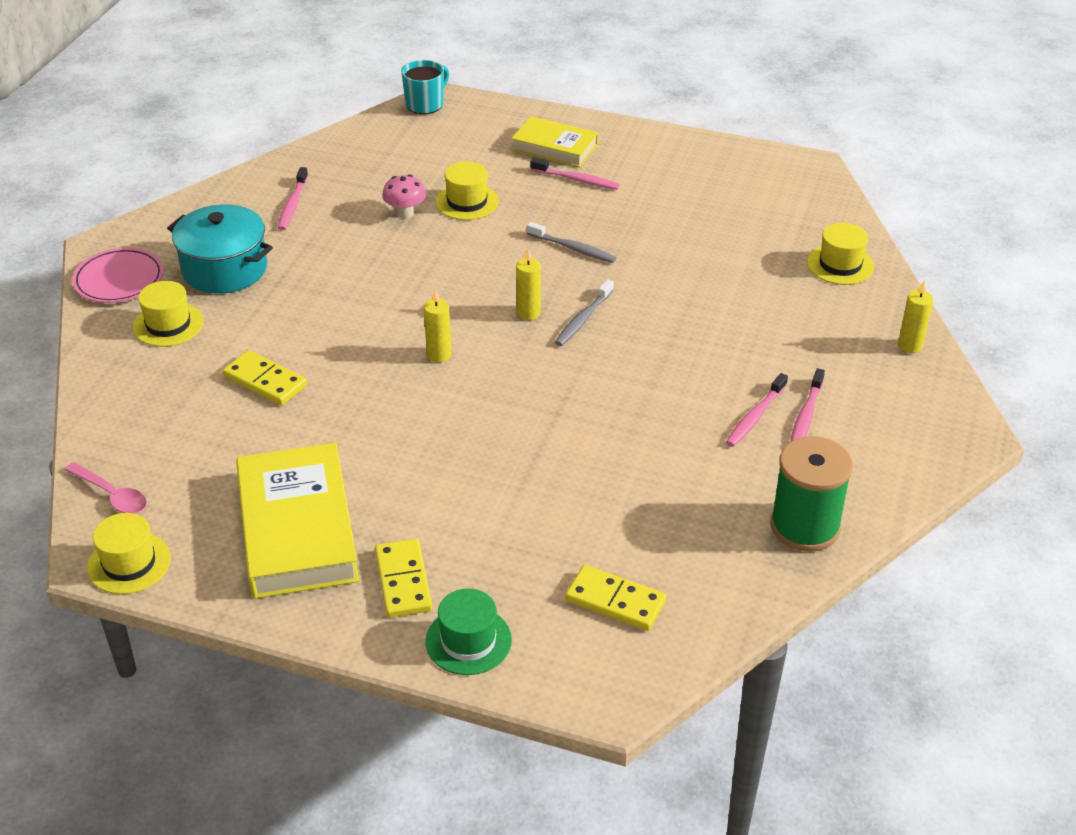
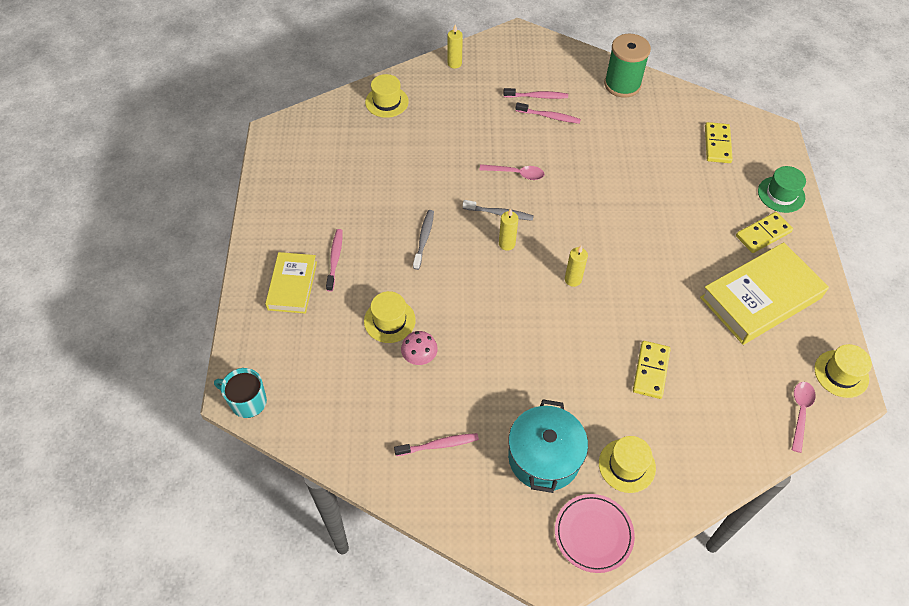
camera: 110 degrees left, 15 degrees up
(649, 352) = (516, 174): none -> pink spoon

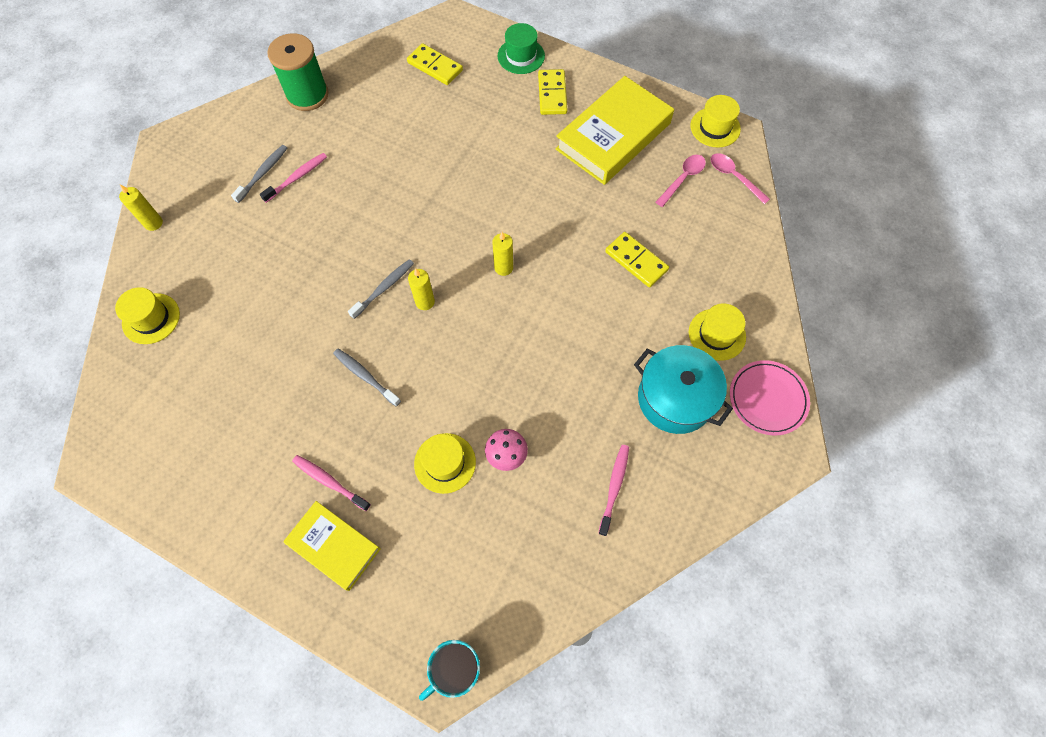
camera: 60 degrees left, 10 degrees up
(516, 174) = (346, 246): pink spoon -> pink spoon (683, 179)
(537, 96) = (263, 173): pink toothbrush -> grey toothbrush
(760, 298) = (613, 136): yellow book -> yellow book turned 45 degrees clockwise

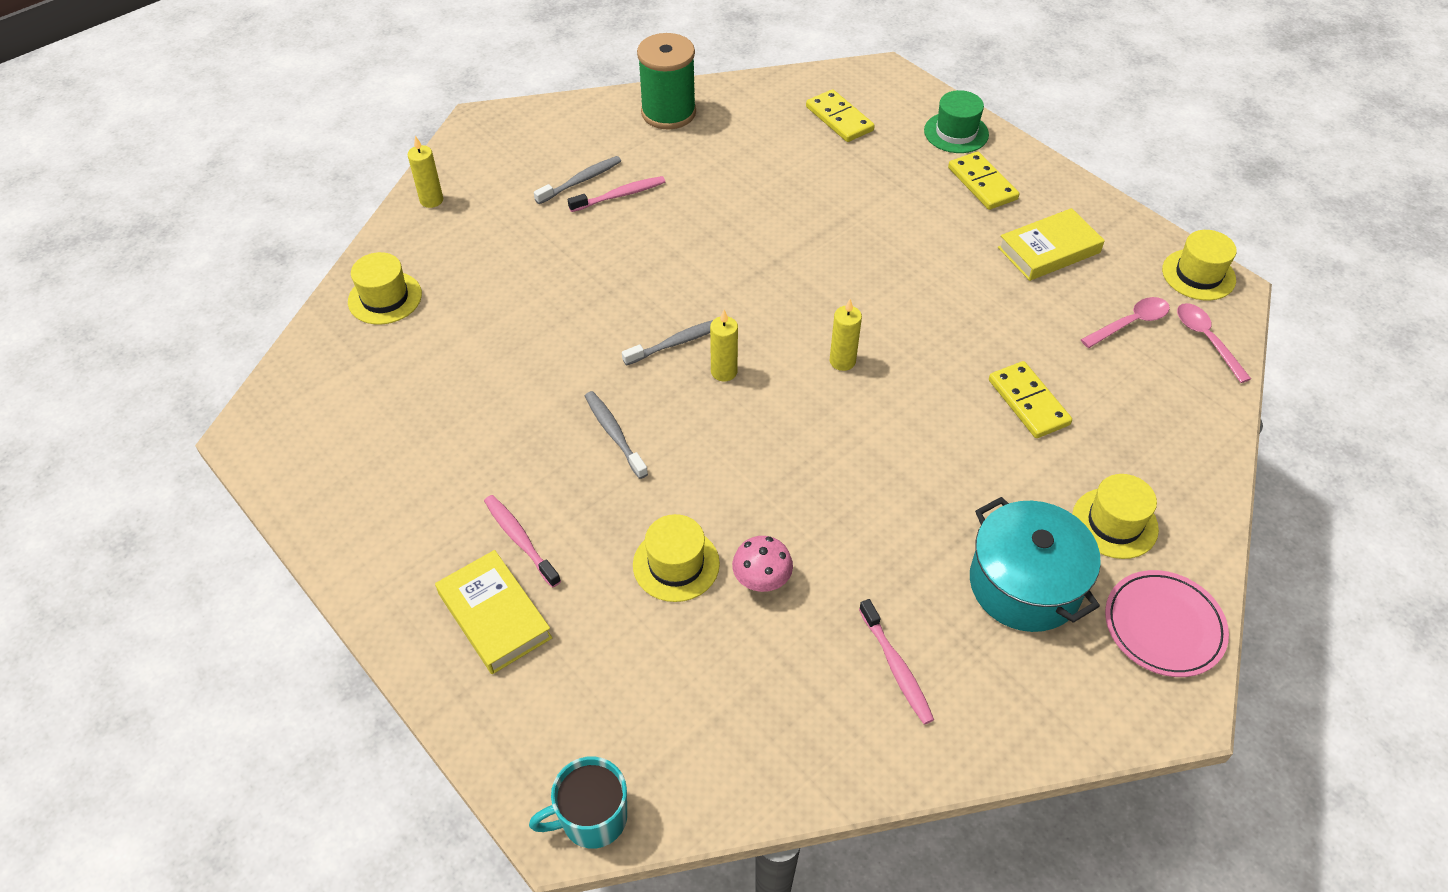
camera: 20 degrees right, 15 degrees down
(552, 94) = (982, 183): yellow domino -> yellow domino turned 45 degrees counterclockwise
(613, 136) = (1049, 250): yellow book -> yellow book, size x0.60
(614, 487) = (896, 667): pink toothbrush -> pink toothbrush turned 120 degrees clockwise

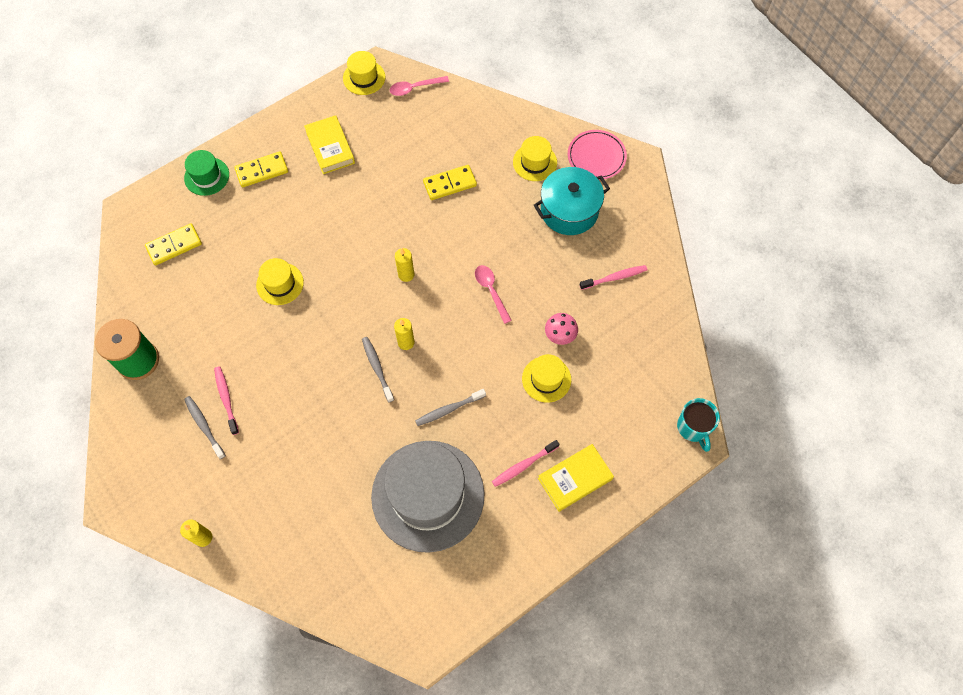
camera: 85 degrees left, 15 degrees up
(385, 298) = (305, 565): yellow hat -> yellow hat (280, 284)
(475, 420) = (428, 495): none -> grey hat
(1130, 323) = (397, 120): pink spoon -> pink spoon (491, 291)

